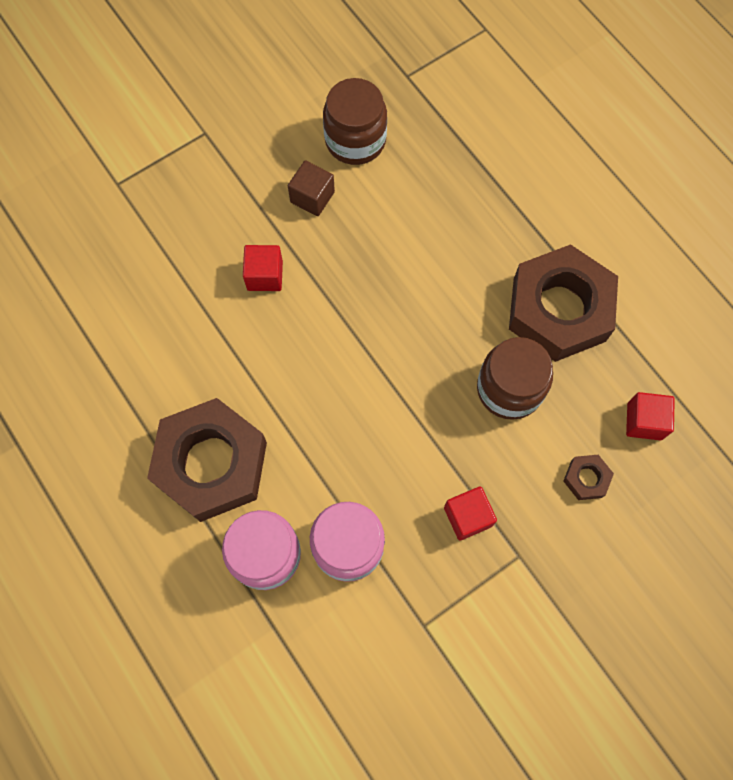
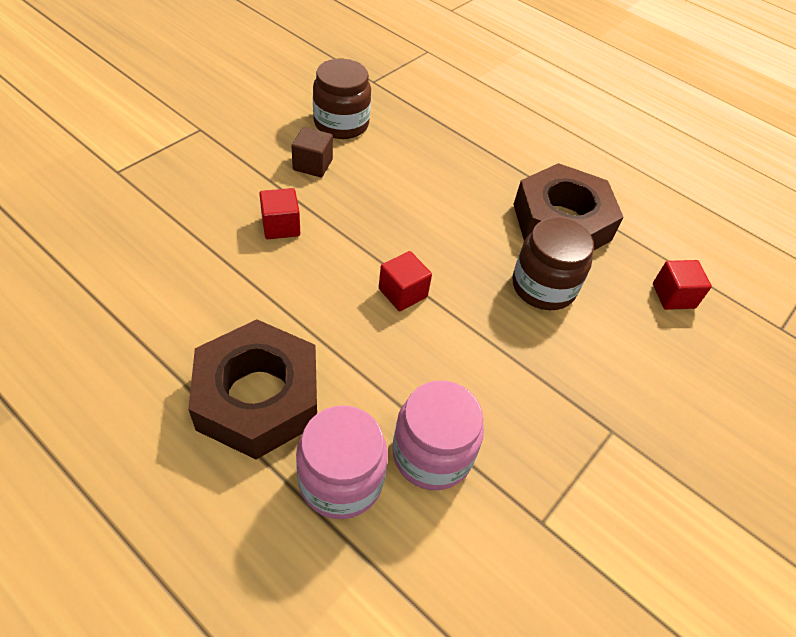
camera: 20 degrees left, 20 degrees down
(467, 516) = (547, 403): red cube -> red cube (403, 293)
(586, 478) = (645, 350): brown nut -> none

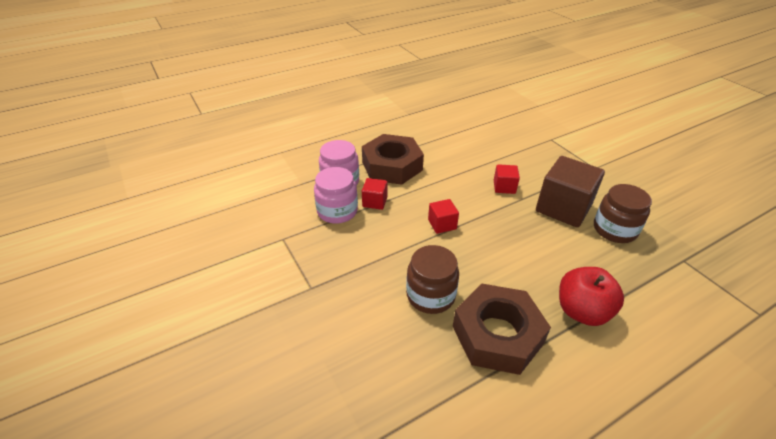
camera: 115 degrees right, 10 degrees down
(312, 165) = (563, 208): brown cube -> brown cube, size x2.03
(490, 158) = (582, 311): none -> red apple
(673, 296) = (399, 383): red cube -> red cube (375, 202)

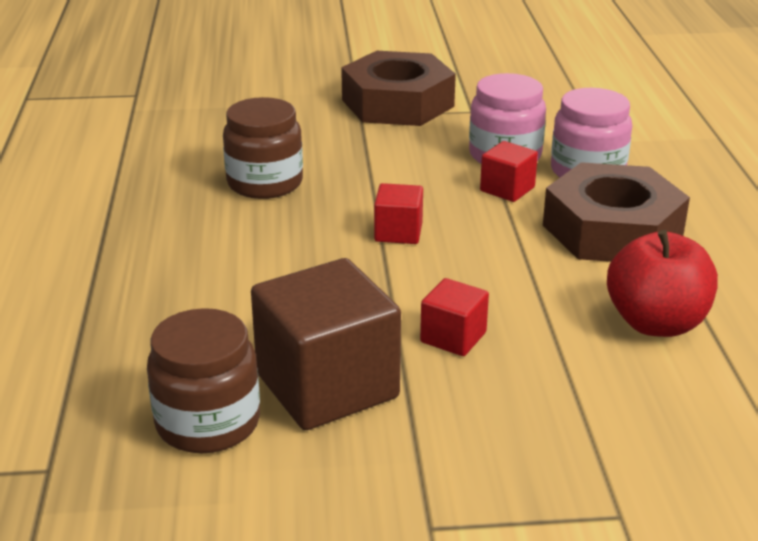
camera: 115 degrees right, 10 degrees down
(497, 334) = (153, 209): brown nut -> brown nut (397, 103)
(582, 311) = (103, 288): red apple -> red apple (656, 323)

